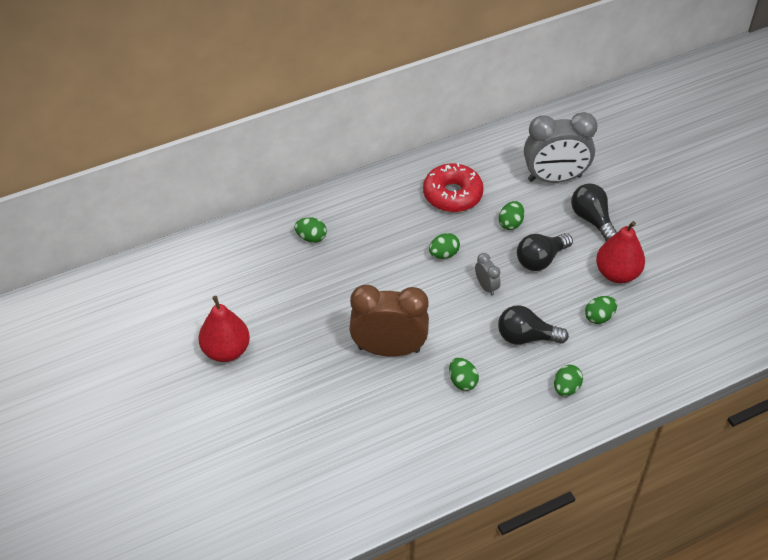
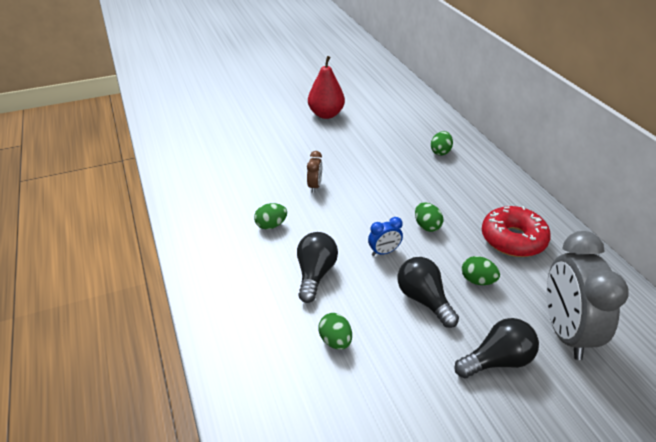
camera: 95 degrees right, 10 degrees down
(389, 349) = (315, 186): brown clock -> brown clock, size x0.44
(486, 287) = (384, 252): grey clock -> blue clock
(566, 388) = (245, 297): green egg -> none
(617, 273) = (404, 372): red pear -> none

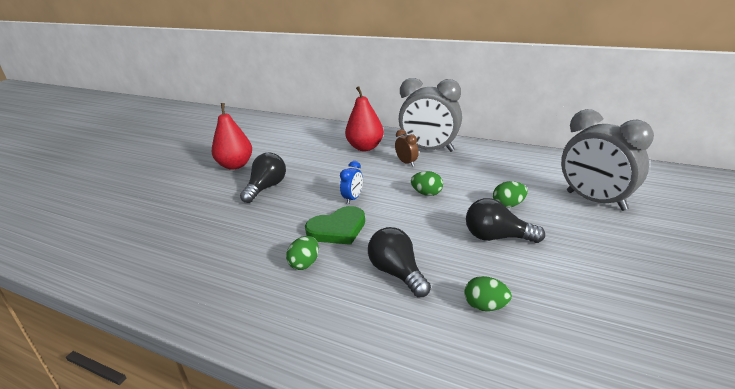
camera: 40 degrees left, 10 degrees down
(315, 186) = (301, 216): brown clock -> brown clock (407, 163)
(323, 213) = (337, 229): none -> green heart
(384, 252) = (424, 226): blue clock -> blue clock (353, 198)
(440, 152) = (365, 147): green egg -> red pear
(492, 186) = (430, 149): none -> grey clock
(497, 361) = (593, 241): black light bulb -> black light bulb (266, 188)
(513, 239) = (489, 171): red donut -> none

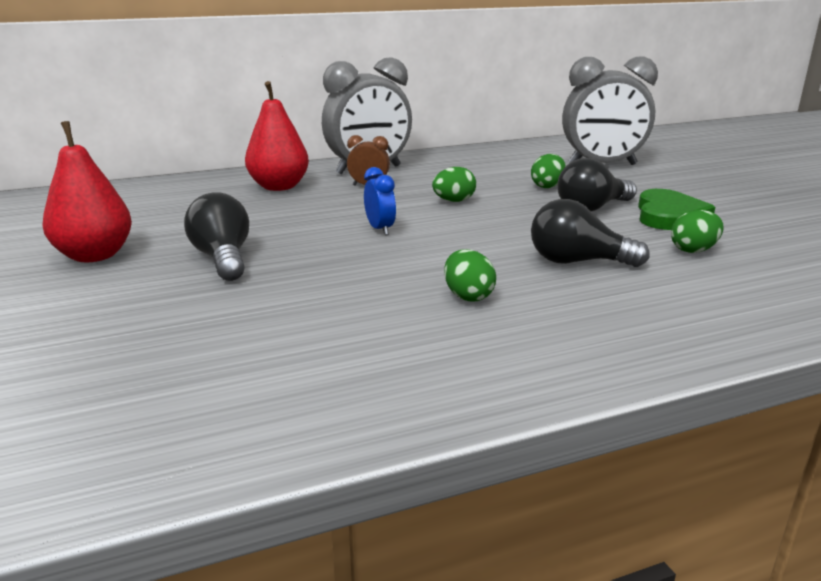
camera: 50 degrees left, 5 degrees down
(337, 229) = (429, 257): green heart -> green heart (669, 215)

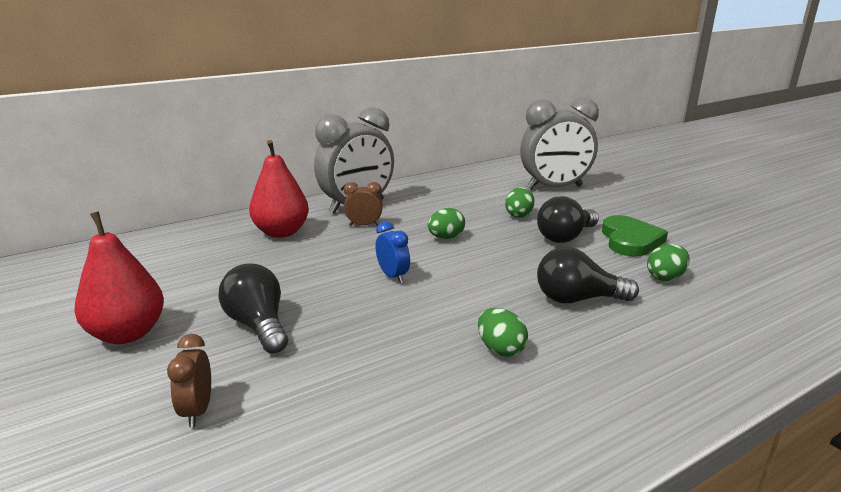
camera: 10 degrees left, 0 degrees up
(137, 317) = (197, 411): none -> brown clock

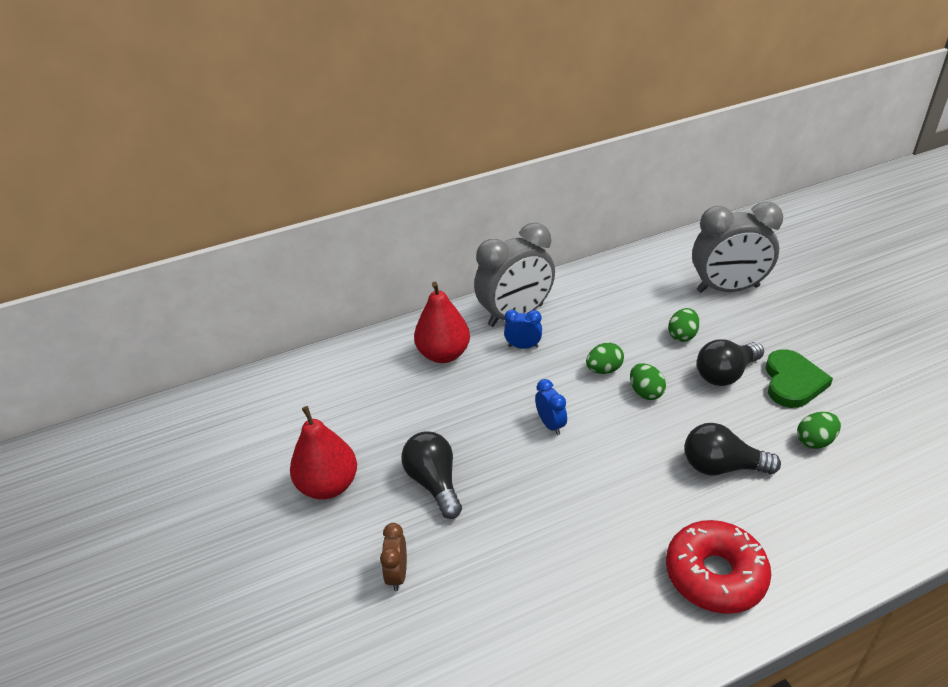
camera: 10 degrees right, 15 degrees up
(364, 225) = (523, 346): brown clock -> blue clock
(500, 349) = (642, 525): green egg -> green egg (645, 392)
(592, 387) = (715, 575): none -> red donut

